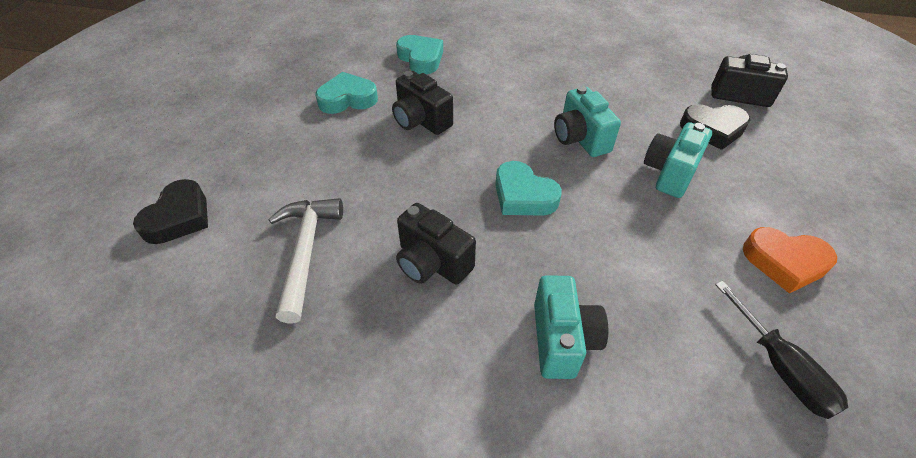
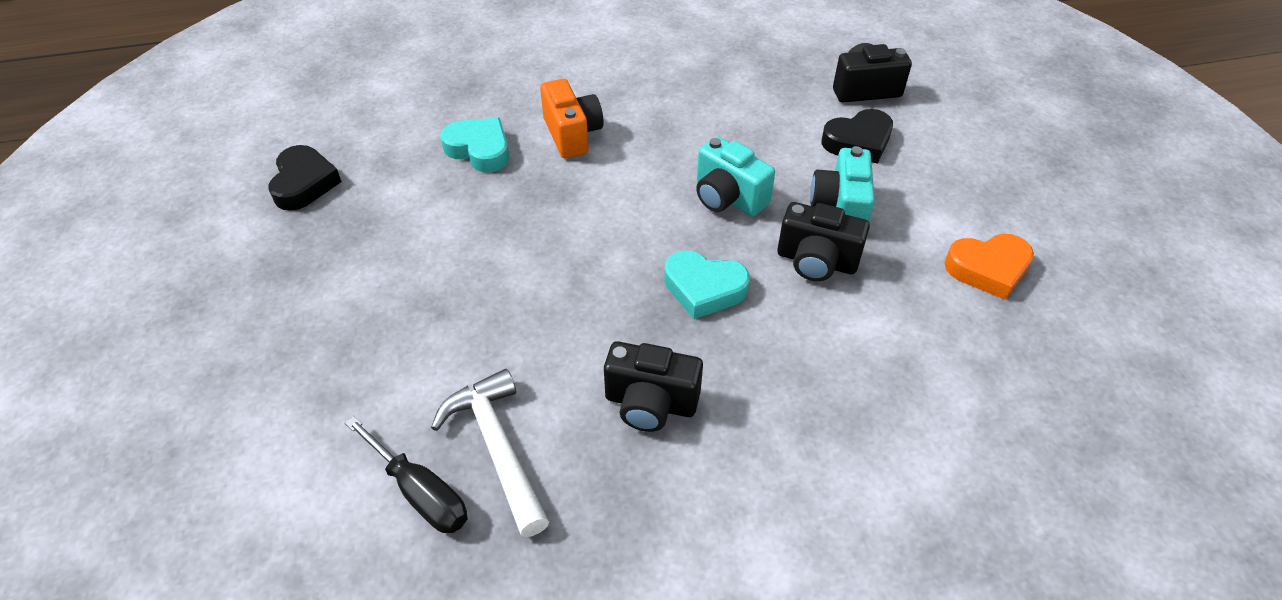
camera: 25 degrees left, 0 degrees up
(179, 217) = (302, 469): black heart -> black heart (304, 183)
(347, 99) = (418, 235): turquoise heart -> none
(421, 121) = (532, 235): black camera -> black camera (816, 261)
(489, 66) = (572, 134): none -> orange camera
(562, 340) = (828, 431): turquoise camera -> none
(780, 367) = (1028, 376): black screwdriver -> black screwdriver (420, 492)

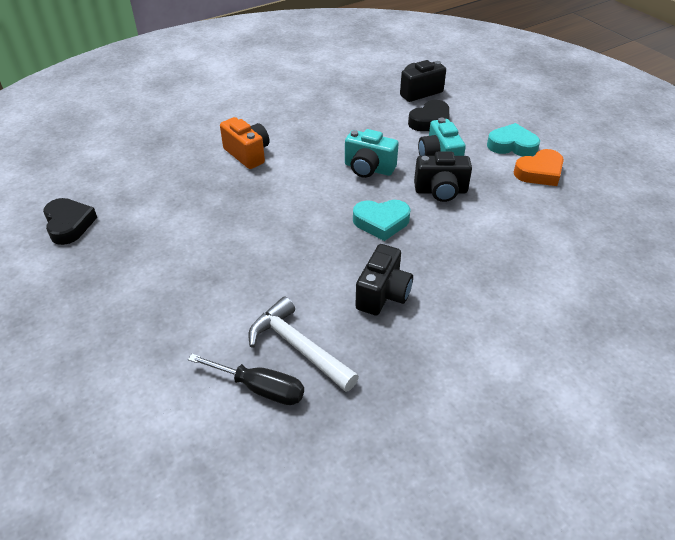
camera: 20 degrees left, 5 degrees down
(479, 149) = (188, 176): turquoise heart -> turquoise heart (512, 145)
(650, 403) = (383, 294): black camera -> black camera turned 60 degrees counterclockwise

